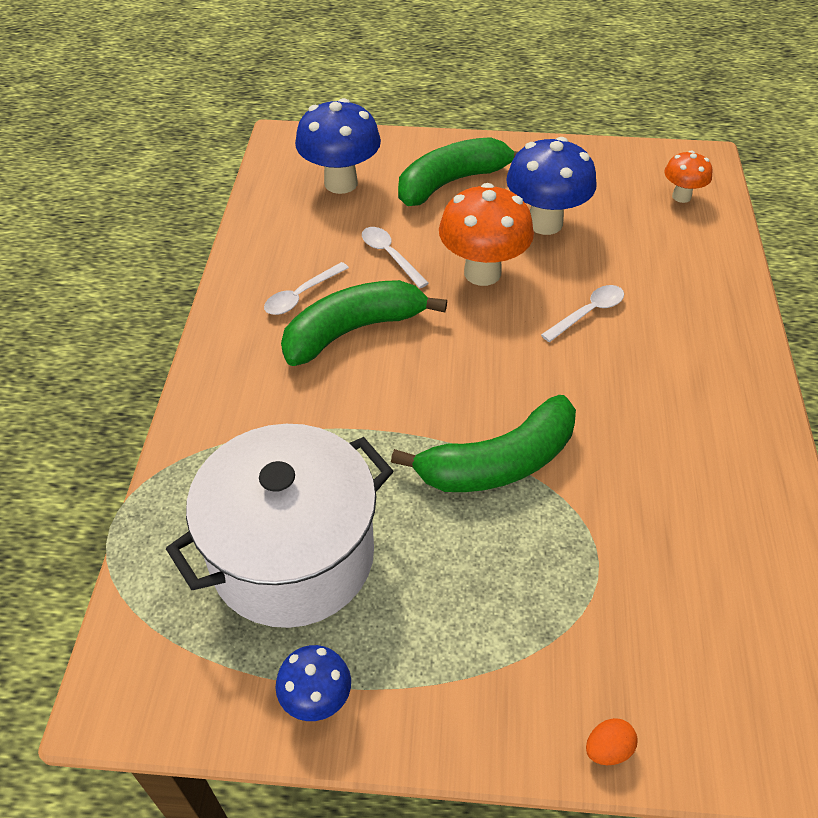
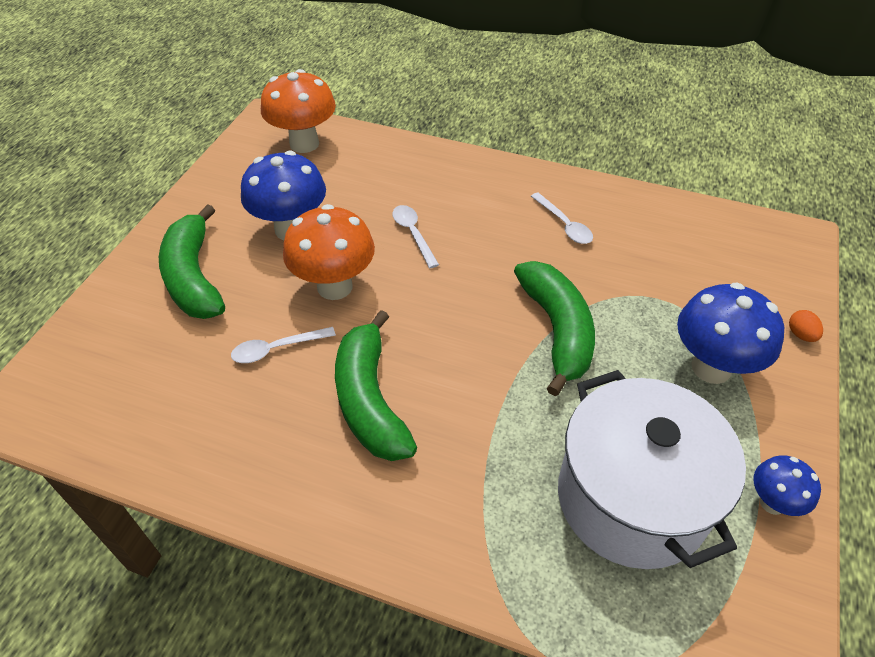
camera: 75 degrees left, 0 degrees up
(301, 295) = (299, 436): white spoon -> white spoon (564, 225)
(341, 183) = (135, 368): blue mushroom -> blue mushroom (711, 367)
(681, 196) = (304, 144): orange mushroom -> orange mushroom, size x1.82

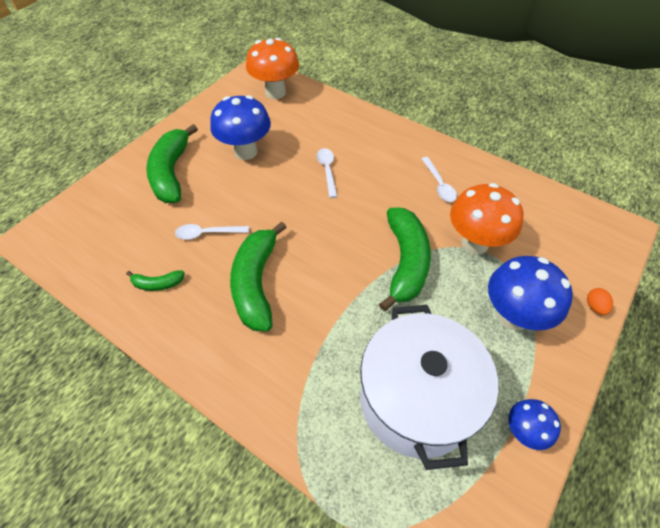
camera: 15 degrees right, 5 degrees up
(229, 432) = (157, 284): none -> green banana
(334, 286) = (260, 198): orange mushroom -> orange mushroom (475, 243)

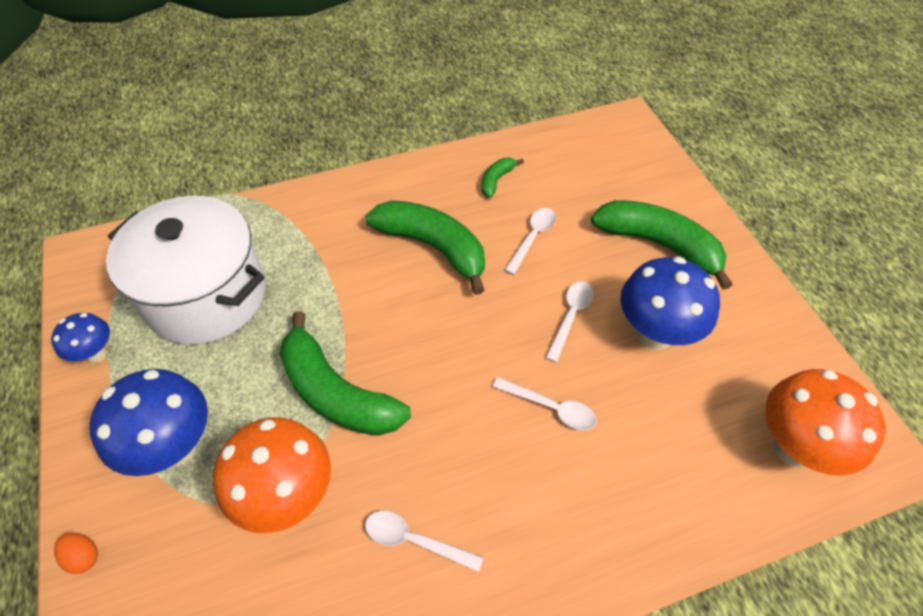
camera: 125 degrees right, 0 degrees up
(261, 188) = (570, 317): none -> white spoon

